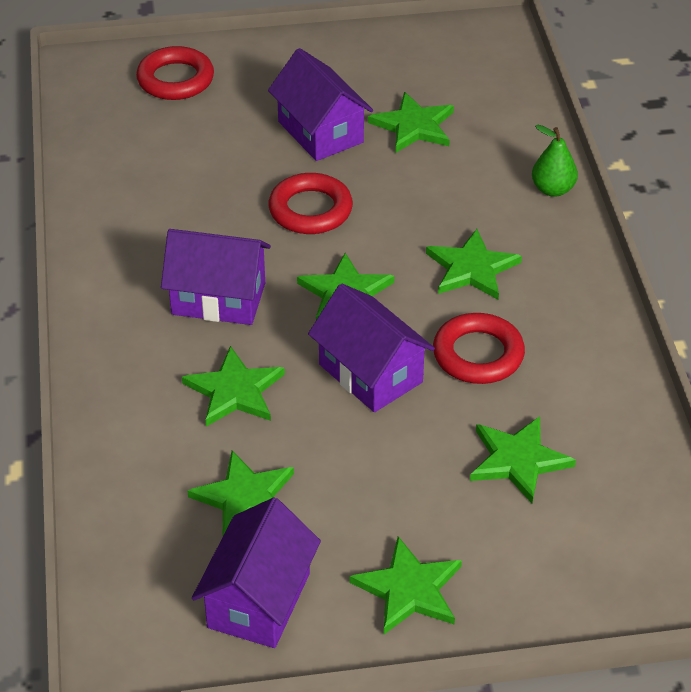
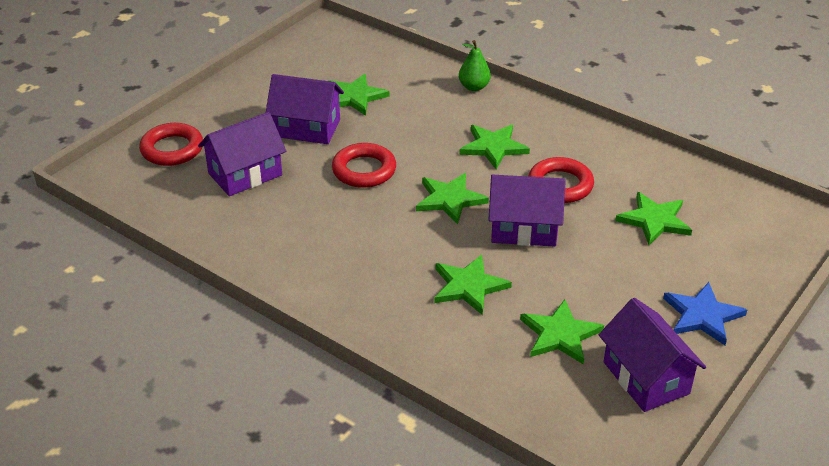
camera: 45 degrees left, 5 degrees down
(218, 299) = (384, 247): purple house -> purple house (245, 174)
(409, 589) = (702, 316): green star -> blue star

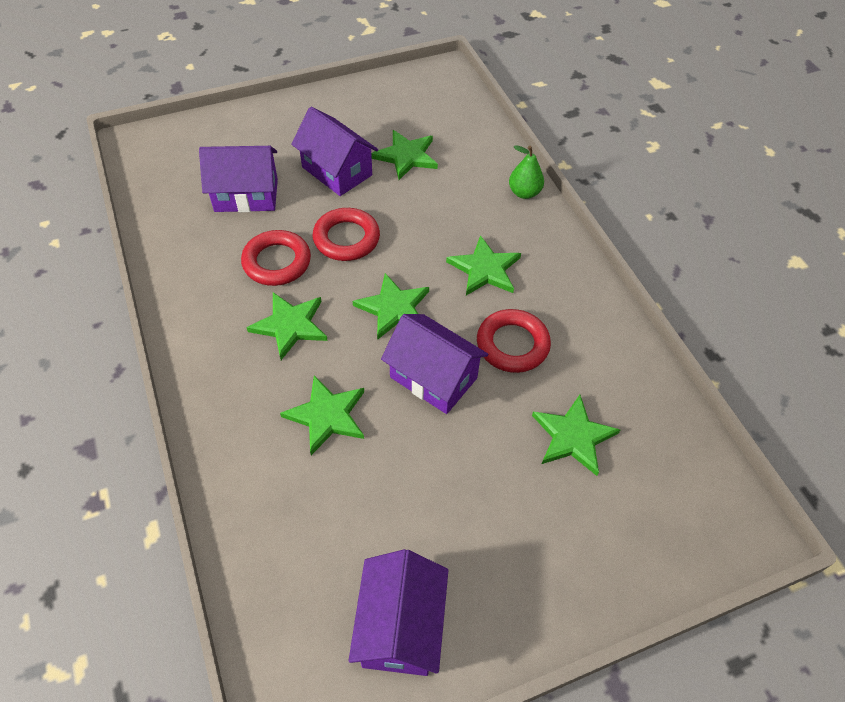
camera: 30 degrees right, 15 degrees up
(172, 149) = (213, 143): red ring -> red ring (277, 262)
(560, 335) = (362, 521): green star -> green star (290, 325)
(702, 316) = (524, 584): blue star -> none

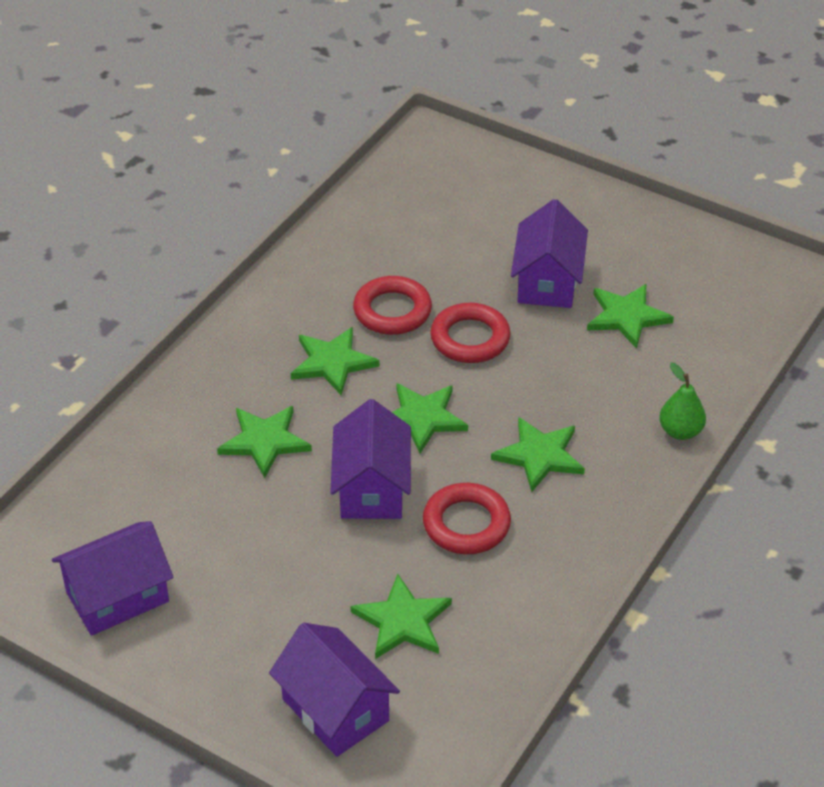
camera: 55 degrees right, 10 degrees down
(246, 195) = (447, 243): purple house -> purple house (335, 710)

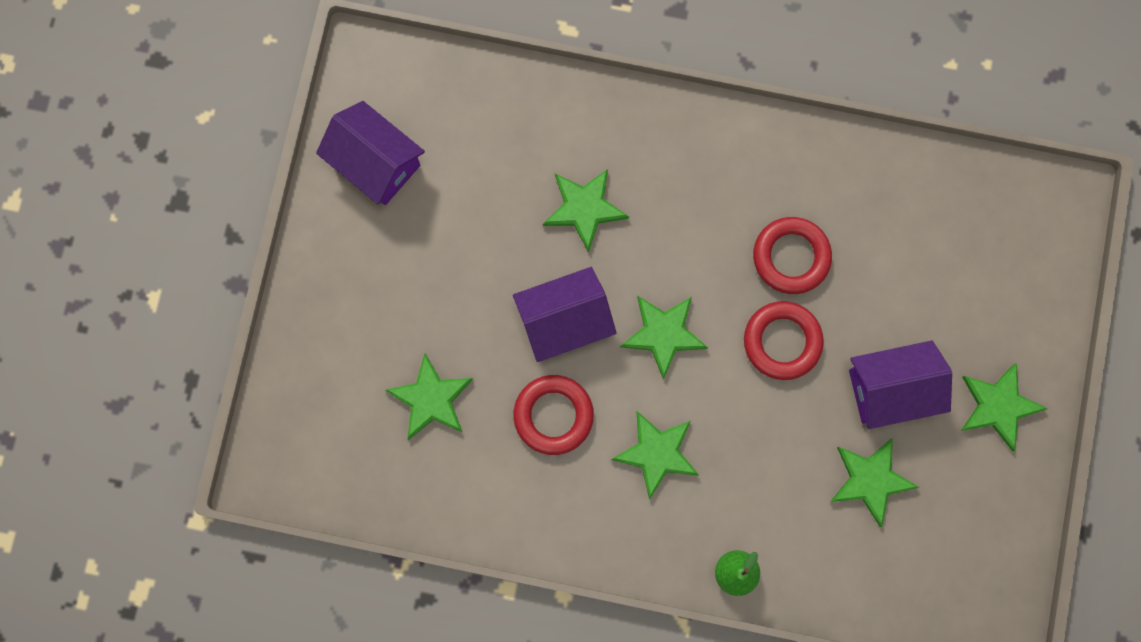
camera: 70 degrees right, 35 degrees up
(332, 362) = (702, 228): green star -> green star (998, 406)
(335, 710) = (326, 378): purple house -> none

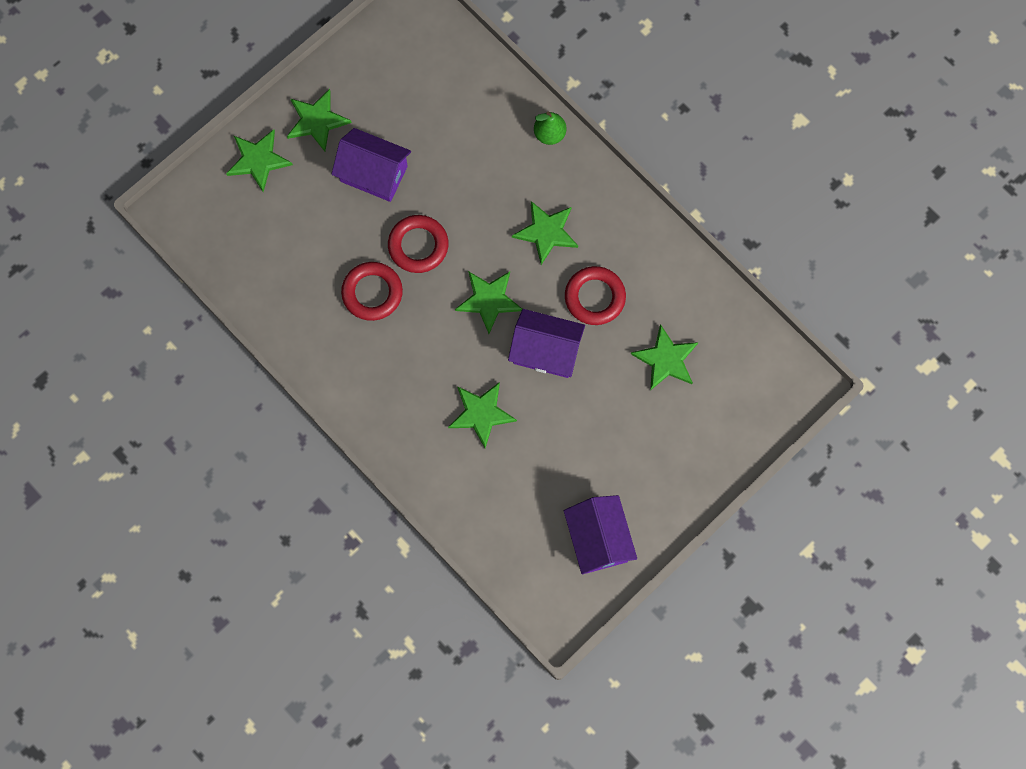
camera: 145 degrees left, 5 degrees down
(871, 480) = (428, 131): green star -> green star (258, 160)

